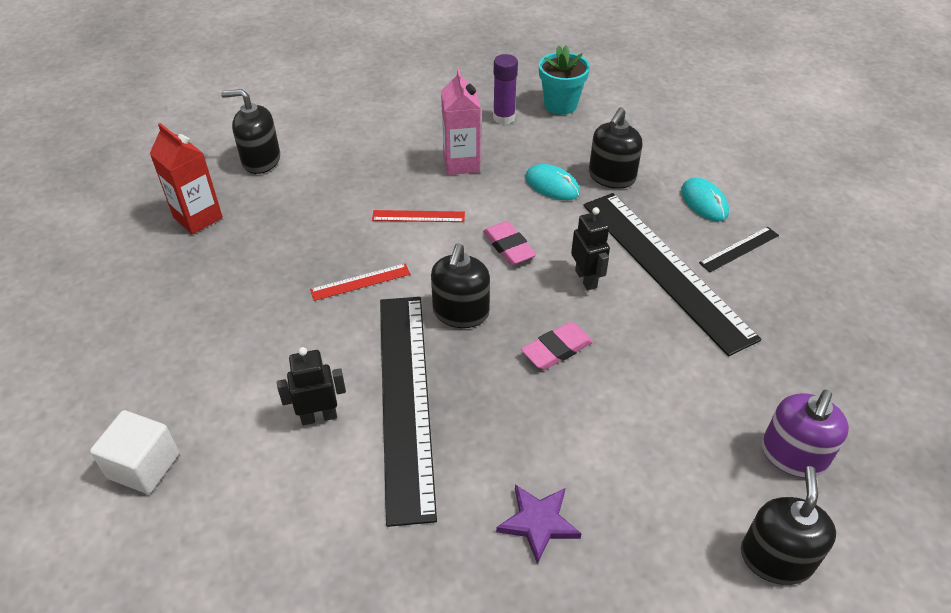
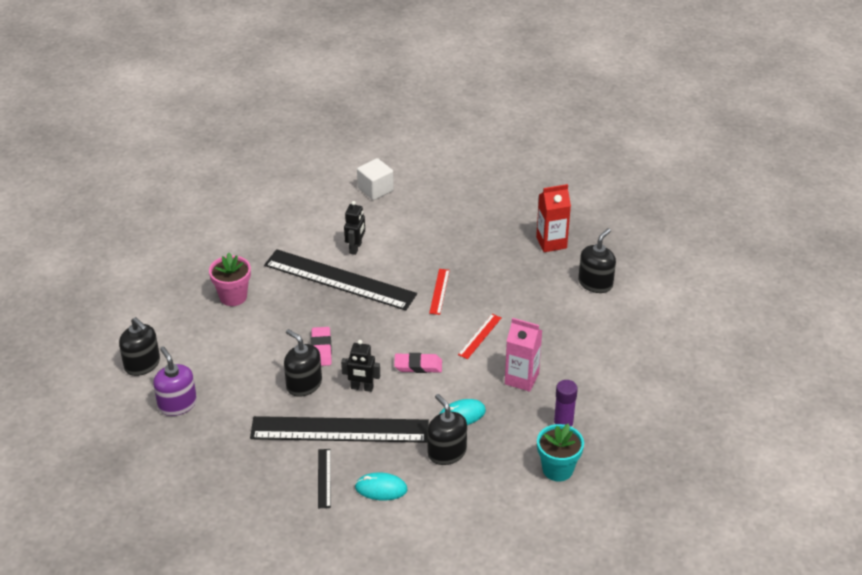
camera: 120 degrees right, 5 degrees down
(461, 312) = (381, 322): black soap dispenser -> black soap dispenser (304, 384)
(538, 522) = (233, 296): purple star -> pink flower pot

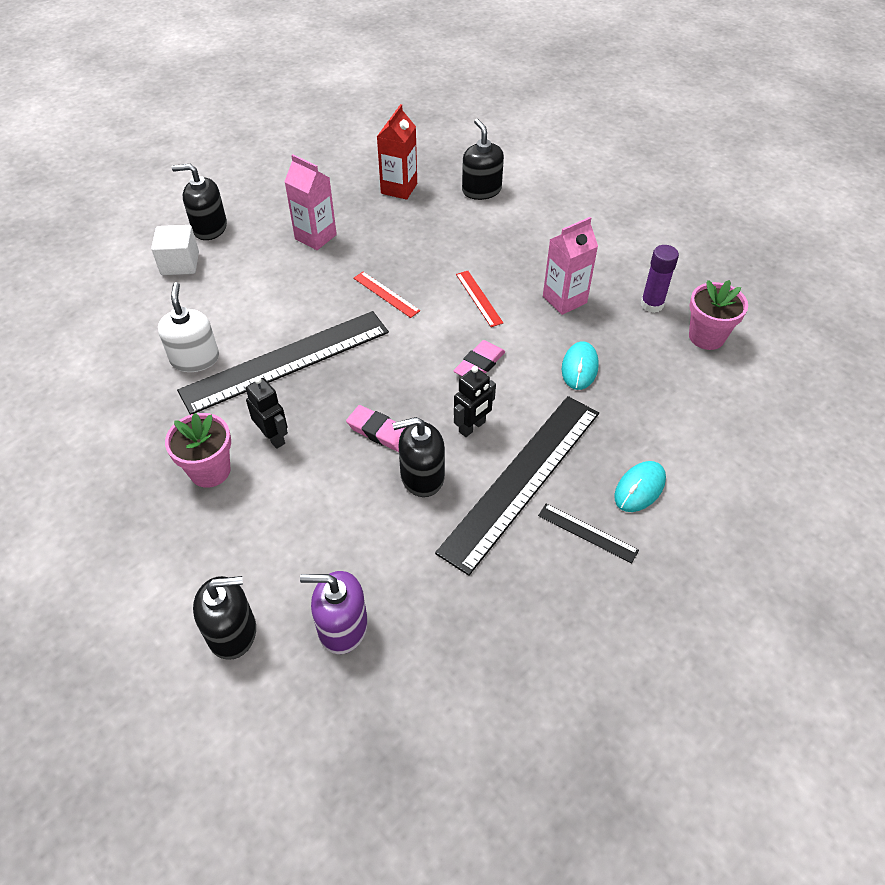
camera: 55 degrees left, 10 degrees up
(306, 242) = (195, 359): none -> white soap dispenser
(355, 248) = (251, 323): black robot -> black robot (273, 437)
(446, 452) = (624, 406): black soap dispenser -> black soap dispenser (209, 228)
(460, 231) = (315, 237): none -> pink carton
(557, 469) = (706, 337): turquoise flower pot -> pink flower pot

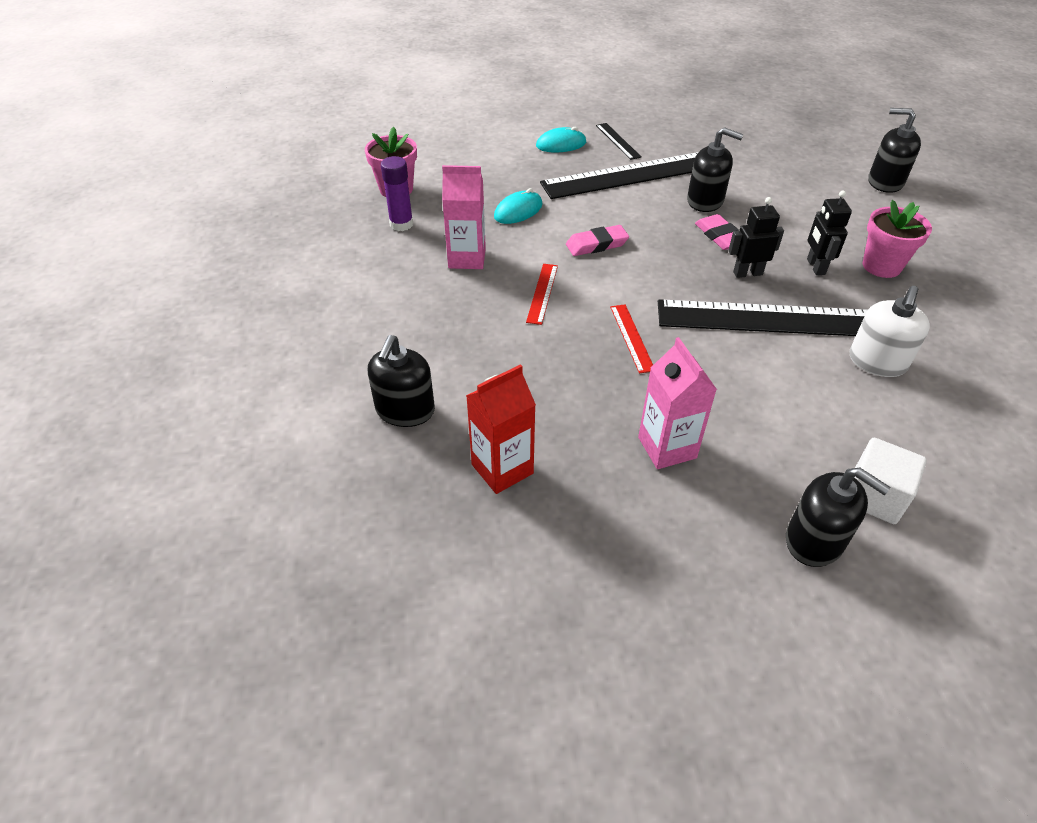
camera: 145 degrees left, 5 degrees down
(342, 627) = (808, 161): purple soap dispenser -> none
(472, 427) = (642, 211): black robot -> black robot (747, 273)

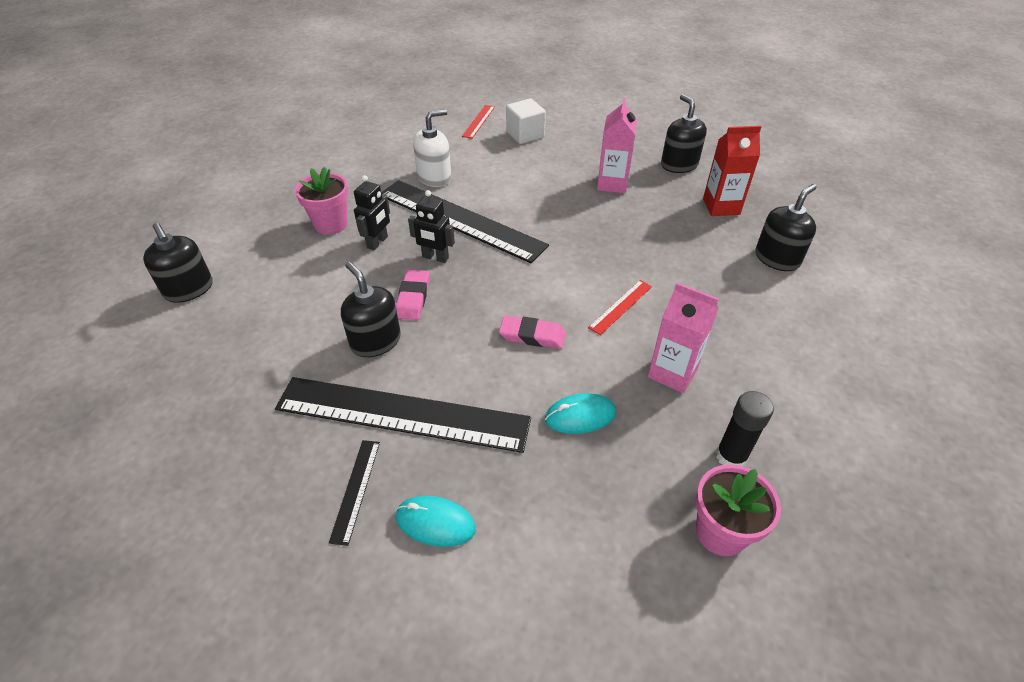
camera: 150 degrees left, 0 degrees up
(401, 224) = (731, 456): purple glue stick -> black glue stick
(631, 337) = (577, 246): red ruler -> red ruler (479, 121)
(814, 541) = (574, 132): black soap dispenser -> black soap dispenser (679, 165)

